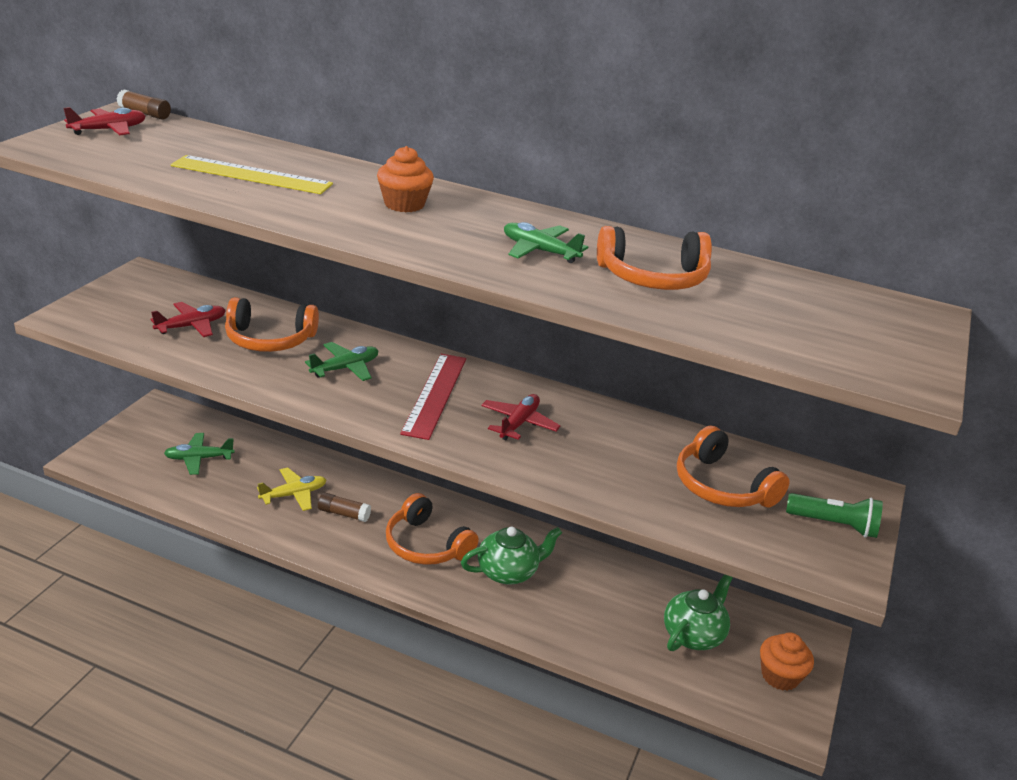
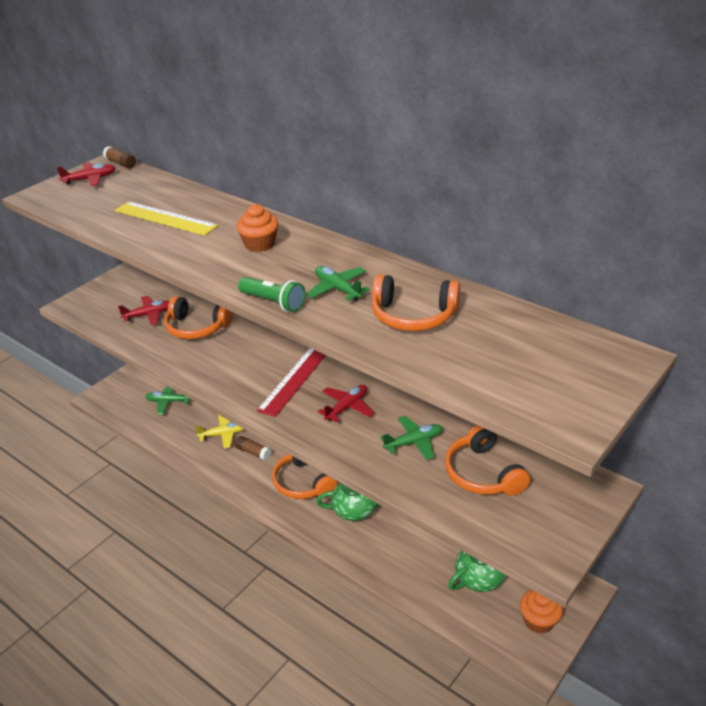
camera: 20 degrees right, 5 degrees up
(345, 368) = (239, 354): green plane -> green plane (414, 442)
(834, 525) = (561, 516): green flashlight -> green flashlight (273, 302)

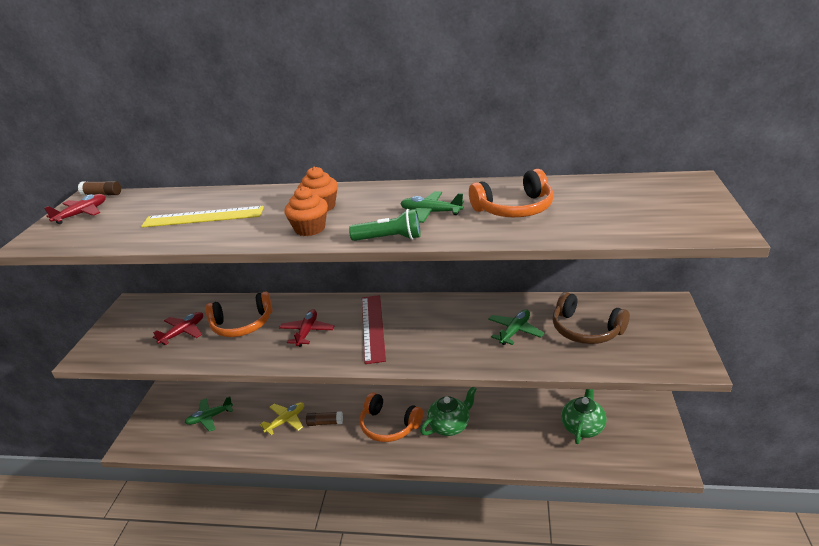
camera: 30 degrees left, 5 degrees down
(347, 407) = (437, 329): red plane -> red plane (307, 332)
(483, 473) = (585, 330): orange headphones -> brown headphones
(539, 620) = (646, 435): orange cupcake -> orange cupcake (310, 228)

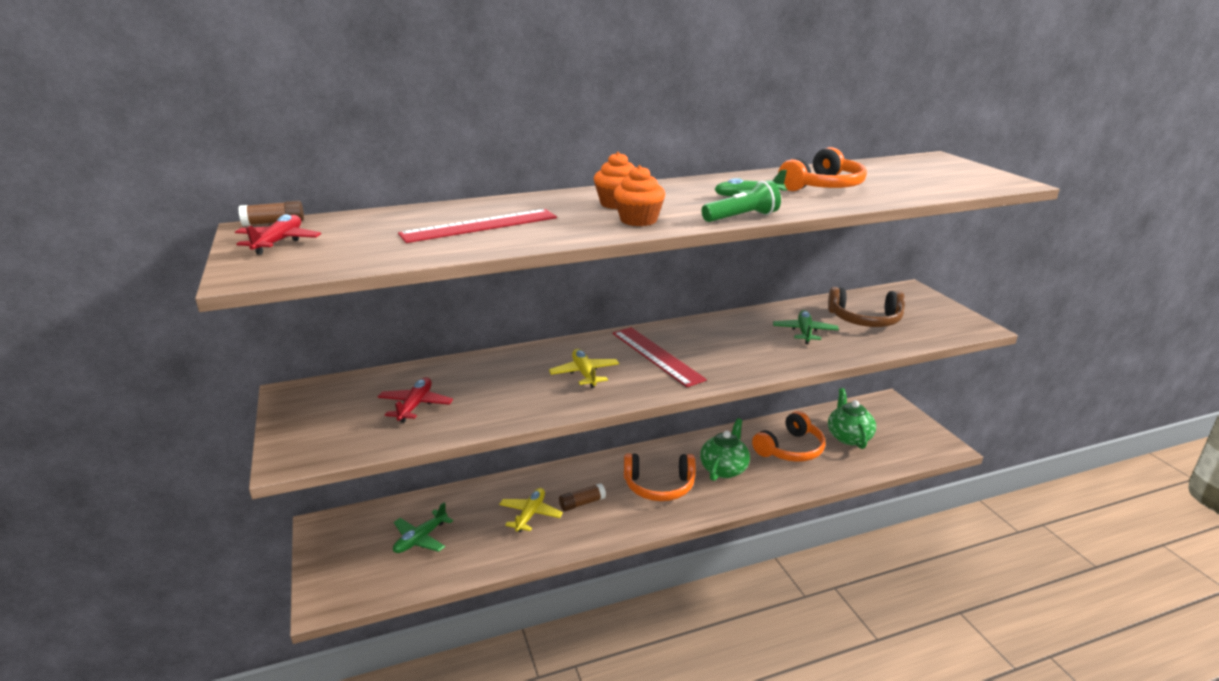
camera: 30 degrees left, 5 degrees down
(203, 217) = (480, 226): yellow ruler -> red ruler
(242, 324) = (491, 383): orange headphones -> orange headphones (790, 449)
(307, 332) = (584, 374): red plane -> yellow plane

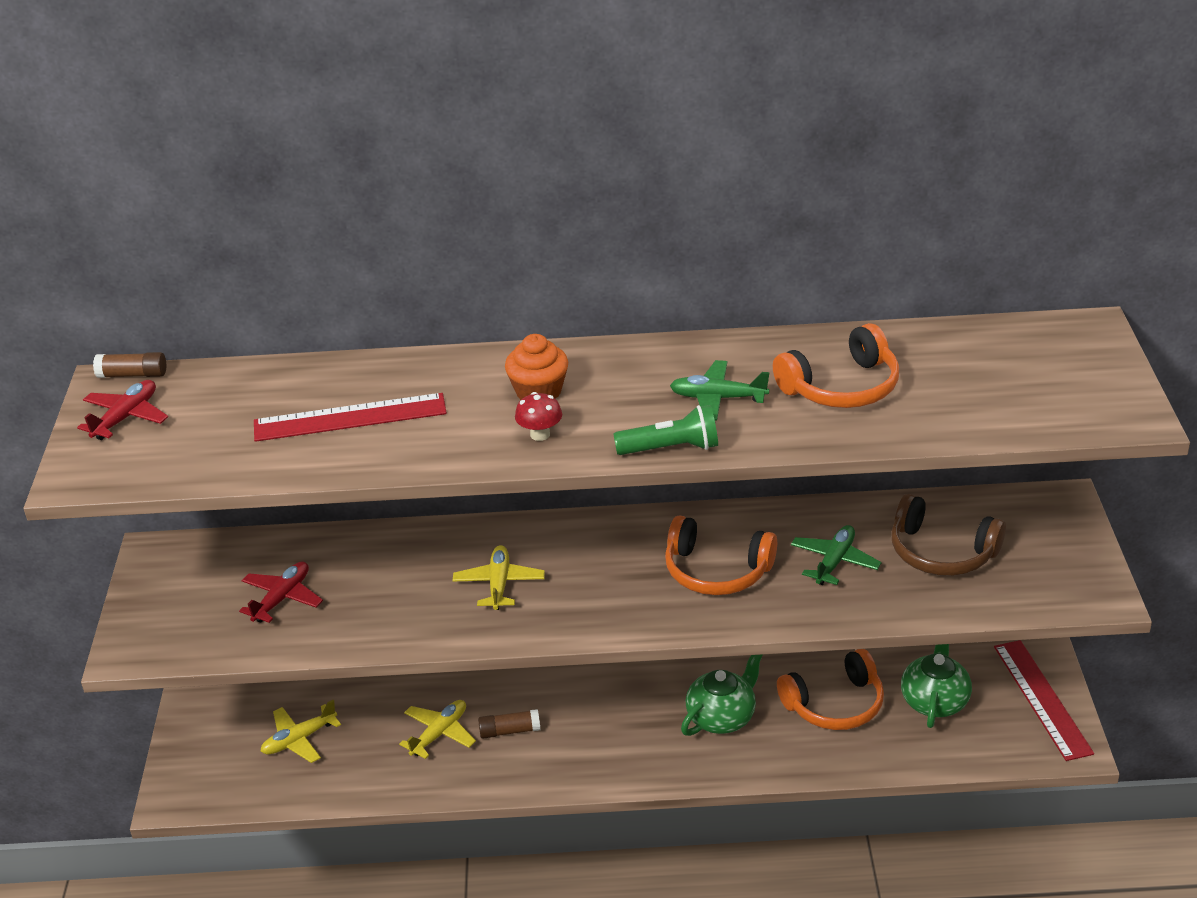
camera: 20 degrees right, 10 degrees up
(420, 539) = (299, 739): green plane -> yellow plane
(638, 220) = (540, 434): orange cupcake -> red mushroom
(657, 355) = (607, 569): red ruler -> red ruler (1042, 699)
(659, 486) = (620, 726): orange headphones -> orange headphones (716, 571)

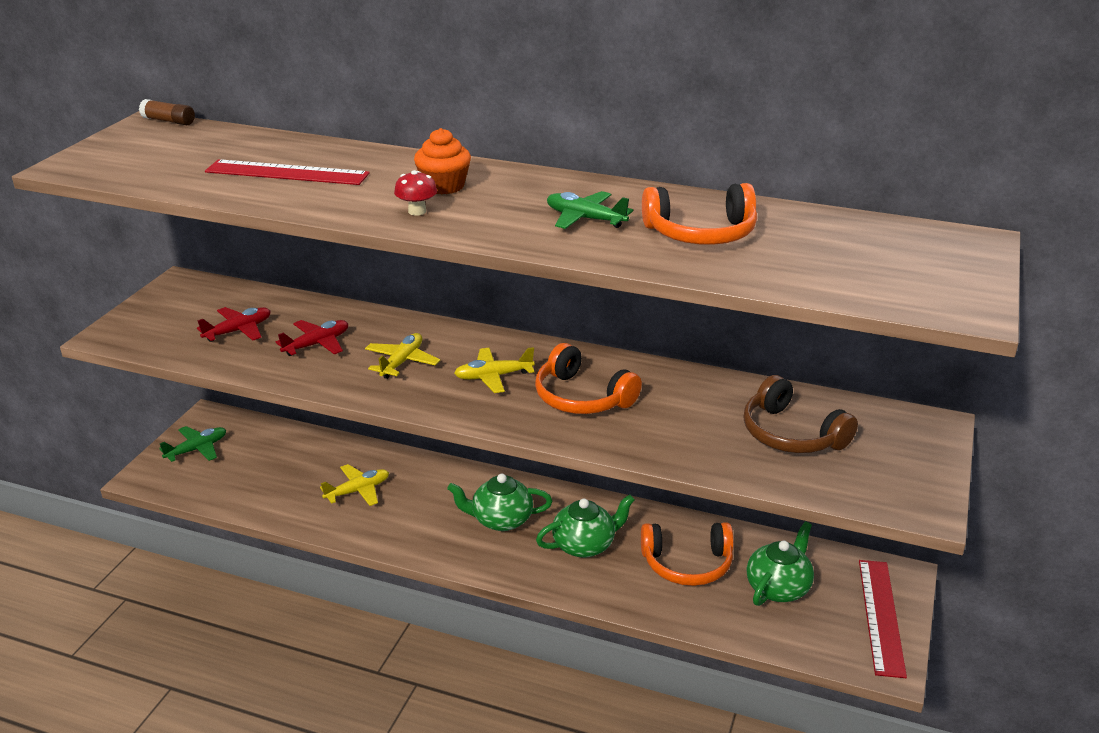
camera: 20 degrees right, 5 degrees down
(126, 417) = (136, 142): red plane -> red plane (317, 344)
(299, 739) = (257, 465): yellow plane -> yellow plane (493, 376)
(509, 731) = (411, 505): brown glue stick -> none
(618, 717) = (501, 520): none -> green teapot
(671, 448) = (513, 242): green flashlight -> none
(834, 562) = (688, 417): green plane -> green plane (197, 449)

